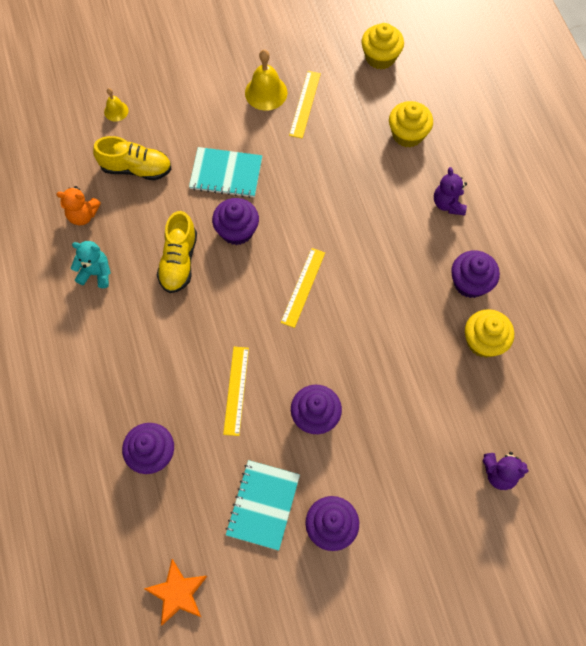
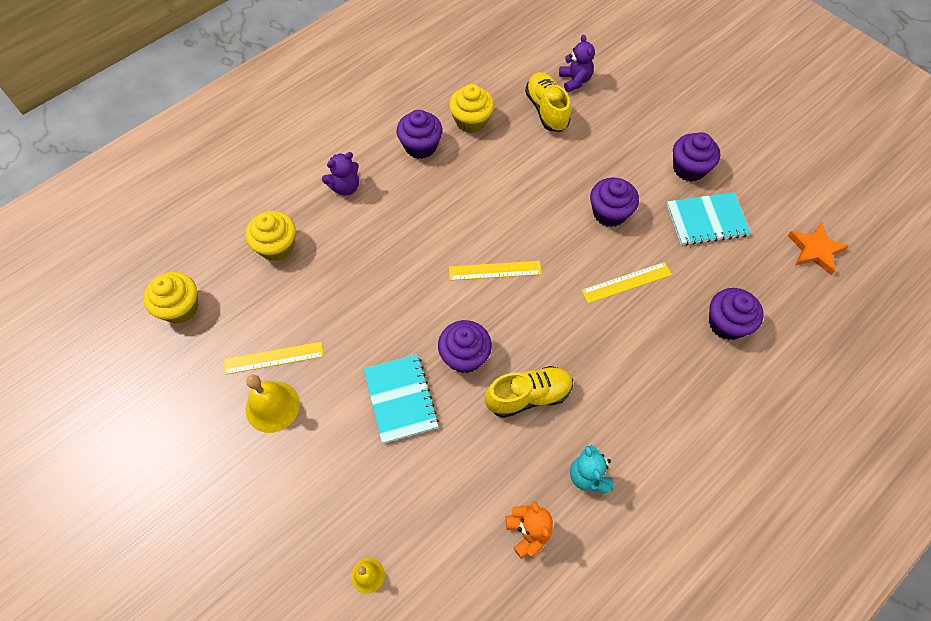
camera: 115 degrees left, 5 degrees down
(136, 168) = (438, 503): yellow shoe -> yellow shoe (546, 110)

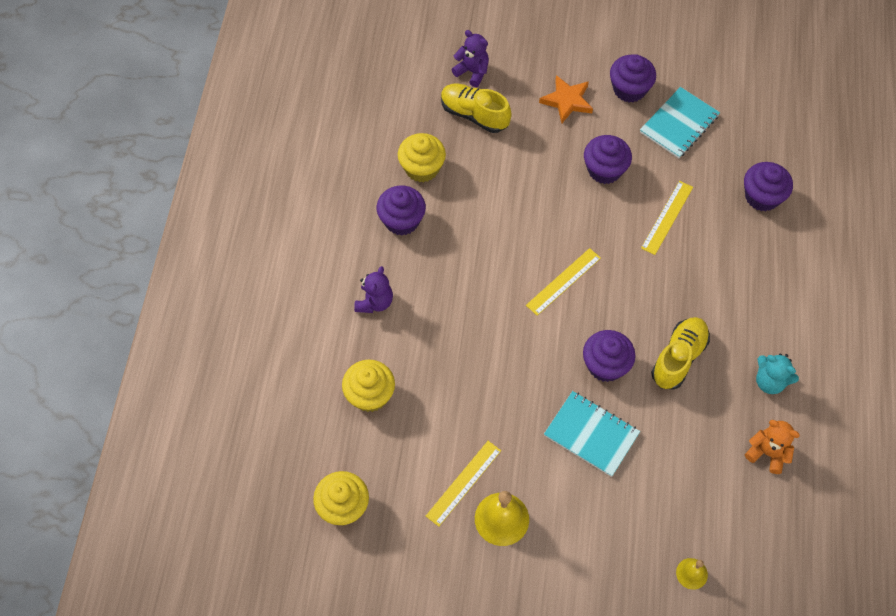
camera: 40 degrees left, 0 degrees up
(815, 250) = (772, 94): orange star -> orange star (567, 101)

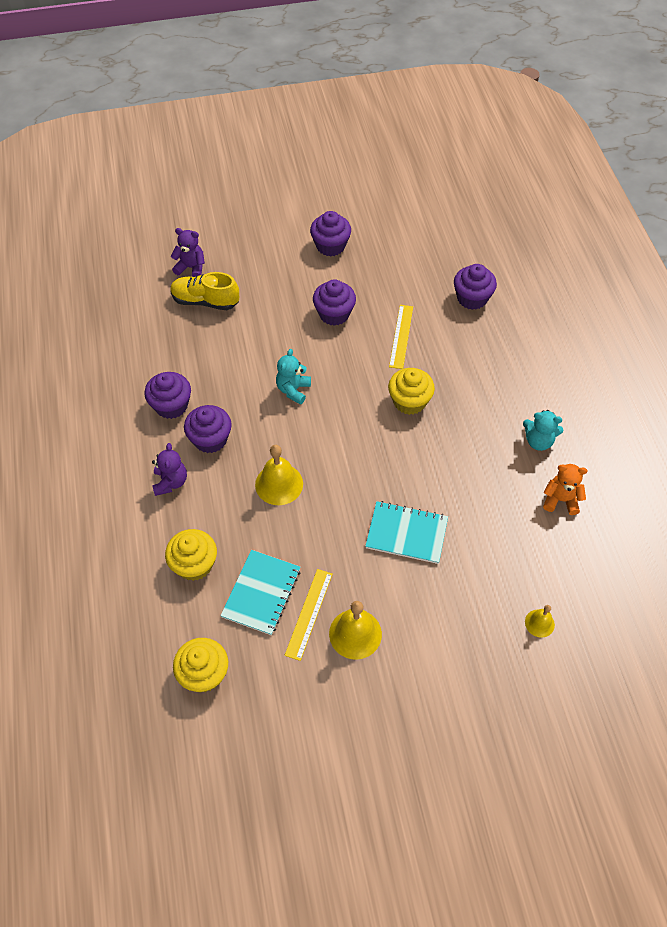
camera: 20 degrees left, 5 degrees down
(422, 168) = (174, 357): yellow cupcake -> yellow cupcake (409, 401)
(481, 339) = (279, 484): none -> yellow bell
(531, 242) = (293, 390): none -> turquoise teddy bear
(563, 281) = (333, 413): yellow ruler -> none
(567, 101) = (281, 269): orange star -> none
(605, 365) = (396, 471): purple cupcake -> purple cupcake (210, 439)
(678, 358) = (456, 446): yellow shoe -> none
(679, 124) = (382, 261): turquoise notebook -> turquoise notebook (261, 593)

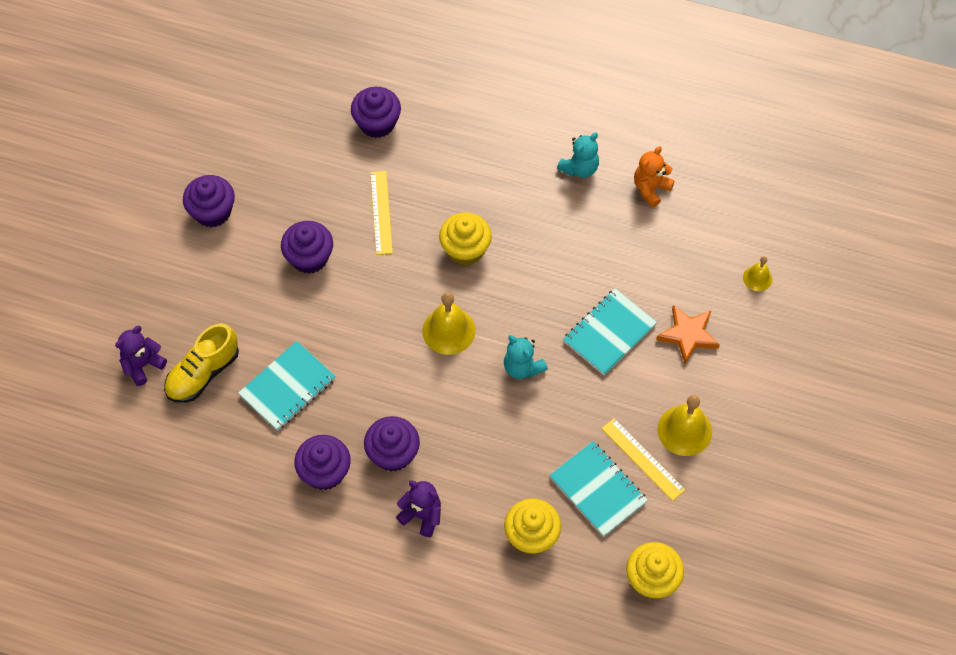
camera: 60 degrees left, 5 degrees up
(224, 351) = (287, 387): none -> turquoise notebook
(279, 484) = (487, 415): yellow bell -> yellow bell (448, 330)
(293, 390) = (382, 346): turquoise teddy bear -> turquoise teddy bear (522, 367)
(401, 336) = (381, 212): yellow ruler -> yellow ruler turned 45 degrees clockwise
(446, 593) = (688, 335): none -> orange star

